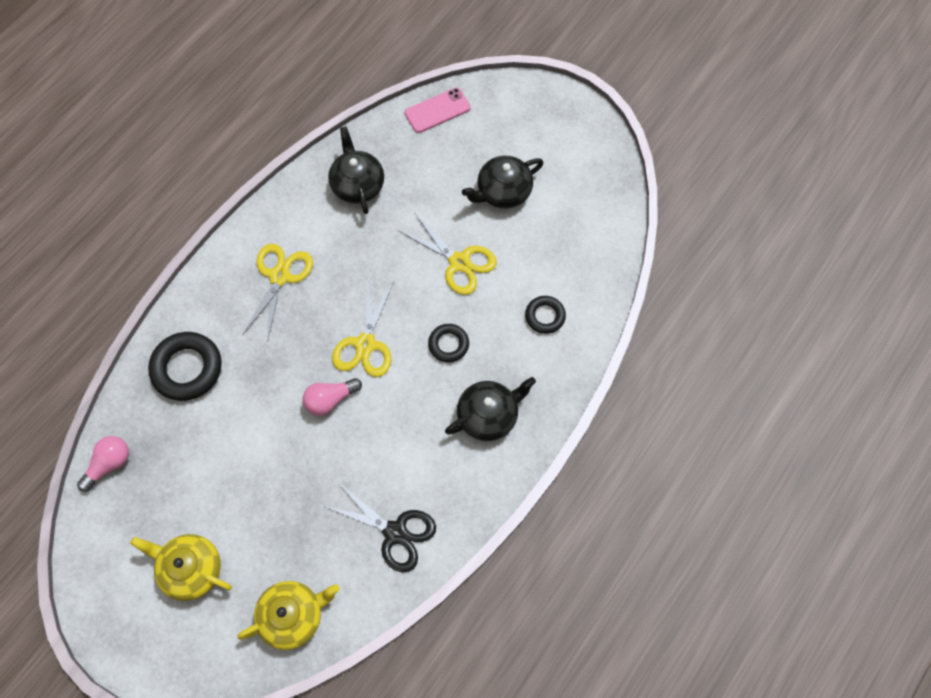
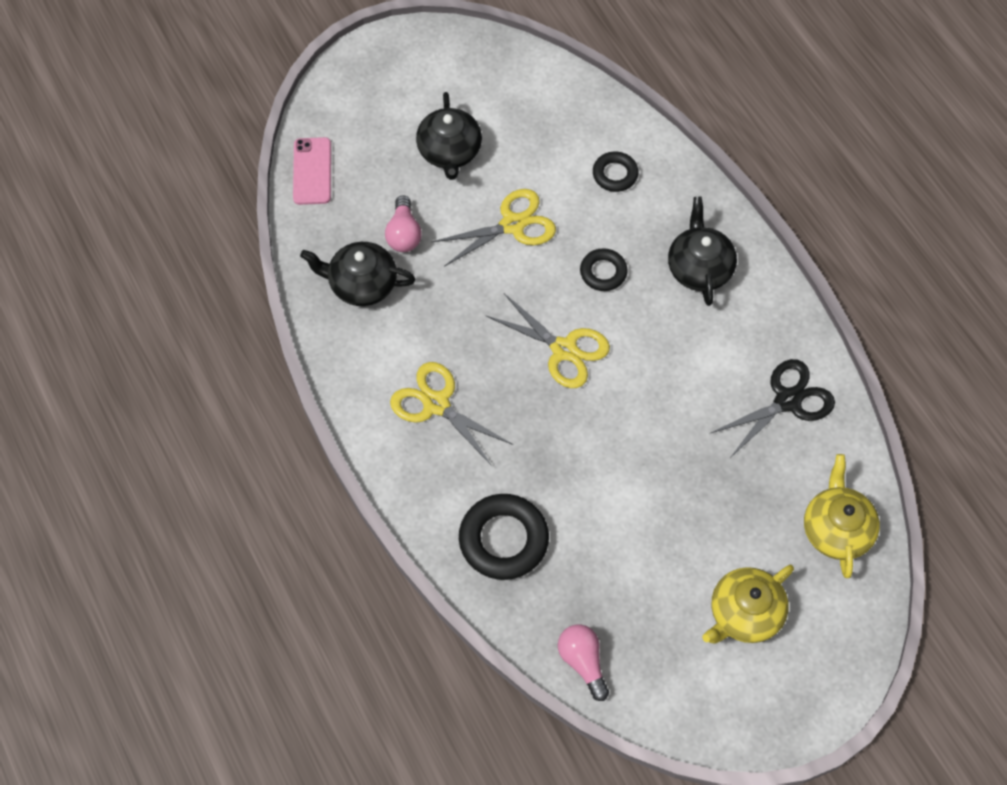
camera: 65 degrees left, 5 degrees down
(330, 399) = (612, 407): pink light bulb -> pink light bulb (404, 234)

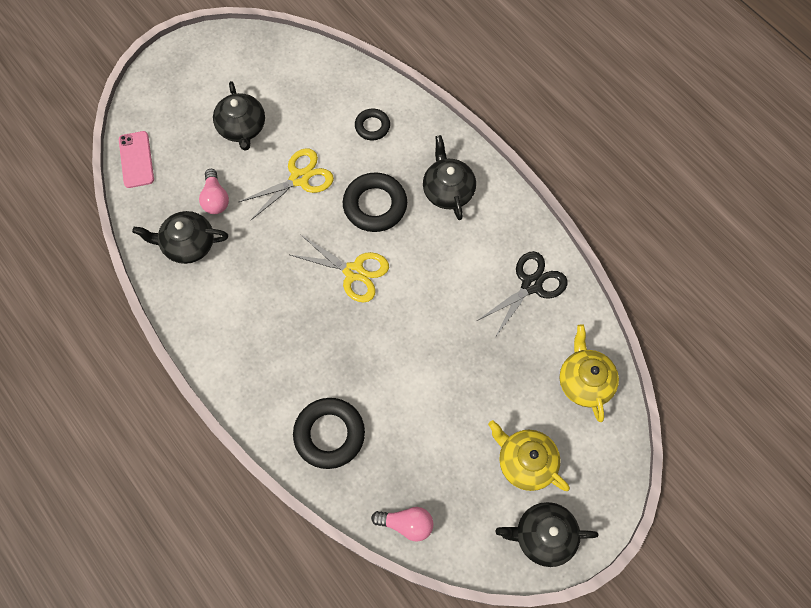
camera: 10 degrees left, 5 degrees up
(436, 404) = (261, 332): yellow scissors -> none
(583, 662) = (406, 524): pink light bulb -> pink light bulb turned 135 degrees clockwise
(603, 272) = (375, 205): black ring -> black ring, size x1.74
(744, 613) = (525, 462): yellow teapot -> yellow teapot turned 90 degrees clockwise
(752, 705) = (543, 536): none -> black teapot

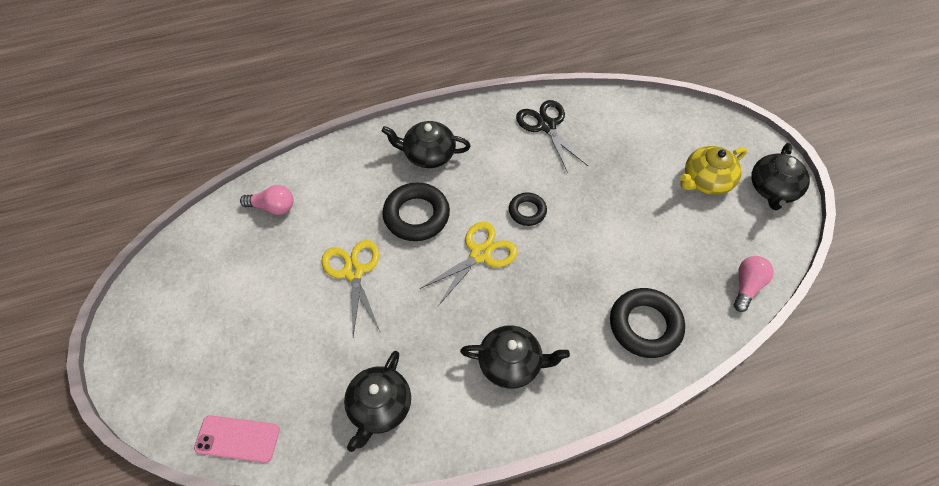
camera: 70 degrees left, 10 degrees down
(215, 199) = (336, 362): pink light bulb -> pink light bulb (273, 207)
(242, 128) = (262, 310): black teapot -> black teapot (511, 363)
(372, 126) = (329, 192): black ring -> black ring (527, 211)
(584, 381) = (645, 120): yellow teapot -> none

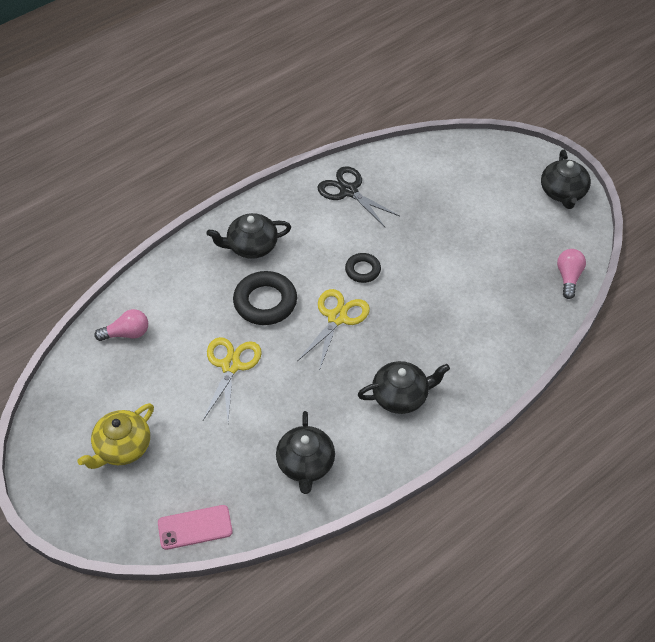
camera: 20 degrees left, 5 degrees down
(354, 272) = (231, 366): yellow scissors -> yellow scissors turned 45 degrees clockwise
(645, 325) = (498, 333): black ring -> none
(706, 181) = (505, 201): yellow teapot -> yellow teapot (122, 447)

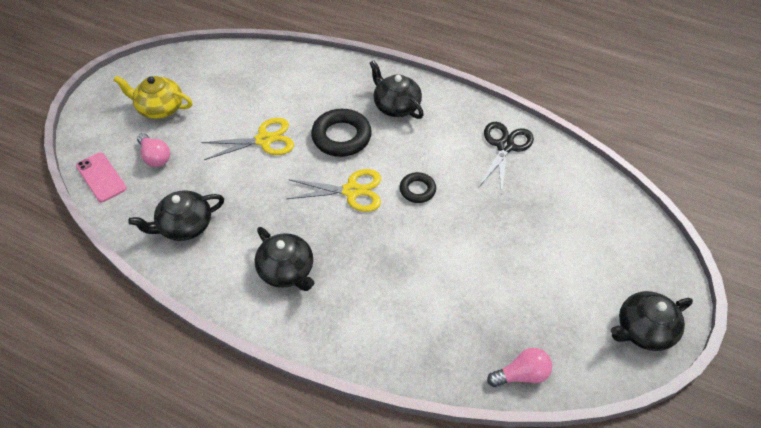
camera: 65 degrees right, 0 degrees up
(127, 333) = (266, 69): pink light bulb -> pink light bulb (155, 157)

